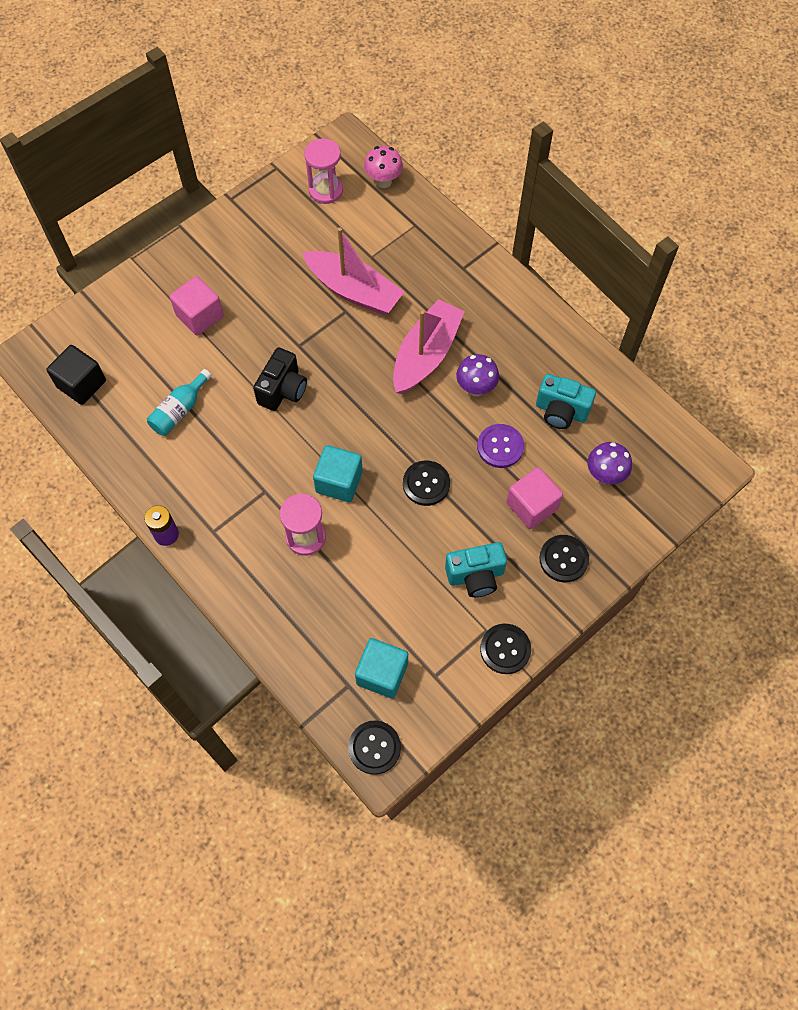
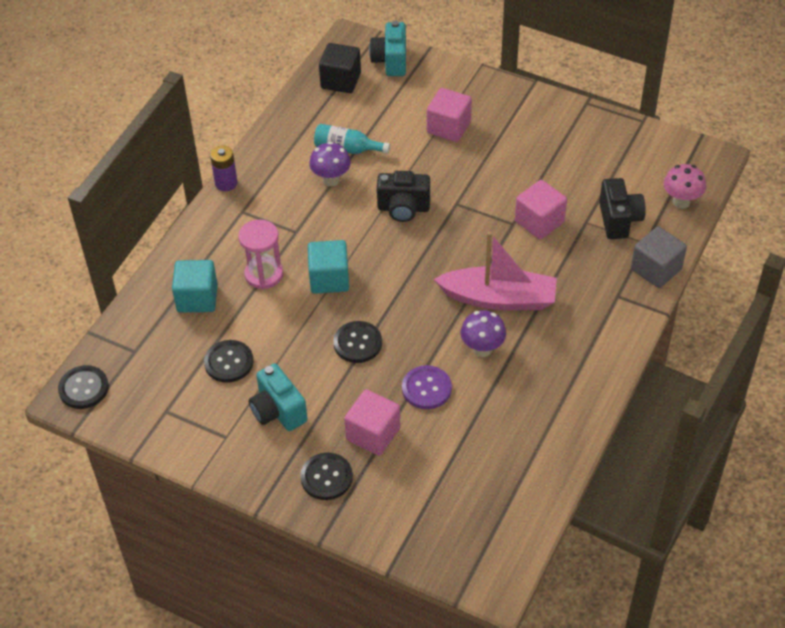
camera: 70 degrees right, 15 degrees down
(326, 190) = (641, 163): pink hourglass -> none
(354, 291) = (539, 222): pink boat -> pink cube
(381, 232) = (619, 220): none -> black camera
(382, 673) = (154, 371): turquoise cube -> turquoise cube (197, 298)
(448, 230) = (656, 269): none -> grey cube
(505, 649) = (212, 457): black button -> black button (229, 362)
(561, 411) = (493, 427): turquoise camera -> turquoise camera (390, 61)
(605, 475) = (437, 486): purple mushroom -> purple mushroom (331, 180)

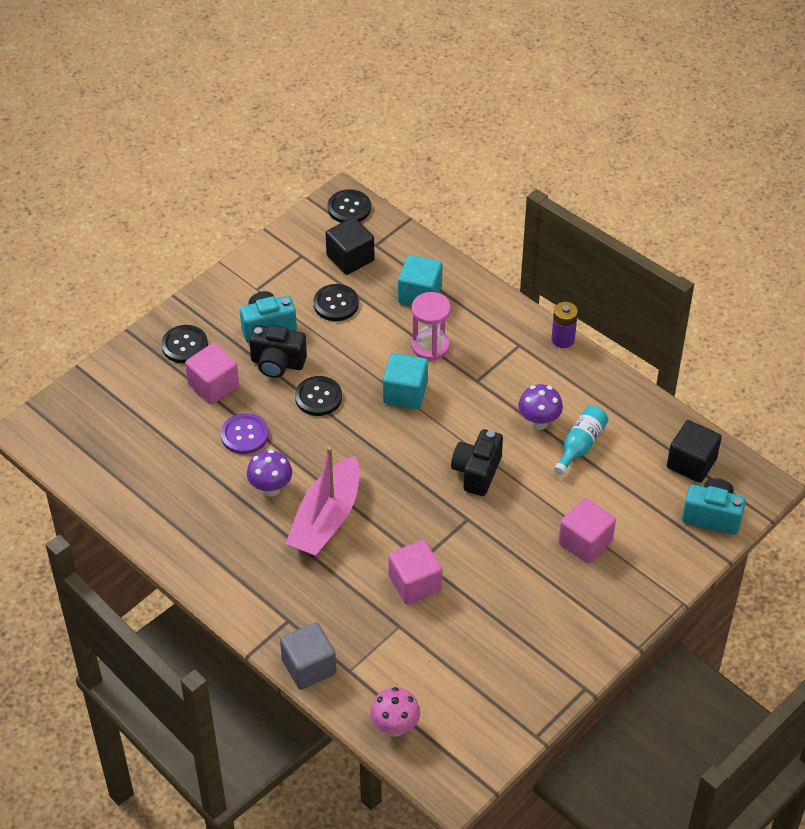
camera: 105 degrees right, 0 degrees up
(160, 367) = (350, 258): none -> black cube
(619, 220) = (390, 657): black camera -> black camera (277, 363)

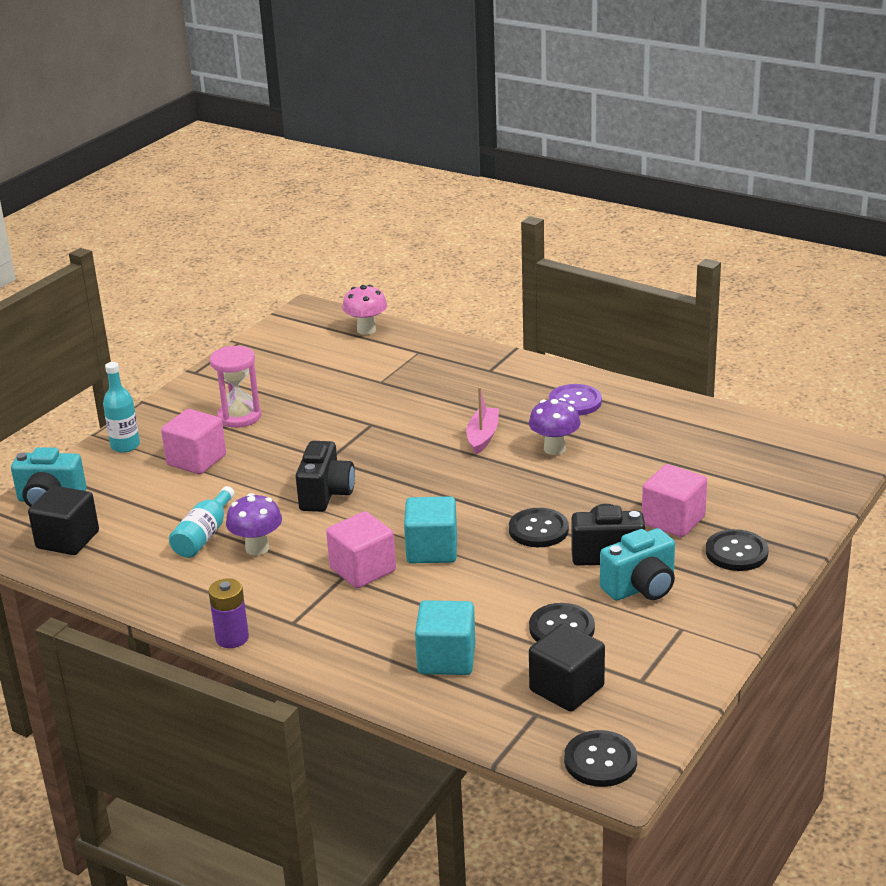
camera: 170 degrees right, 20 degrees down
(244, 435) = (609, 485): purple button -> purple button (575, 402)
(309, 667) = (457, 348): grey cube -> none
(326, 519) = (482, 436): pink boat -> pink boat, size x0.55
(415, 583) = (373, 408): pink cube -> pink cube (363, 570)
(430, 346) = (414, 602): pink hourglass -> pink hourglass (239, 416)
(651, 578) = (125, 446): none -> turquoise bottle

